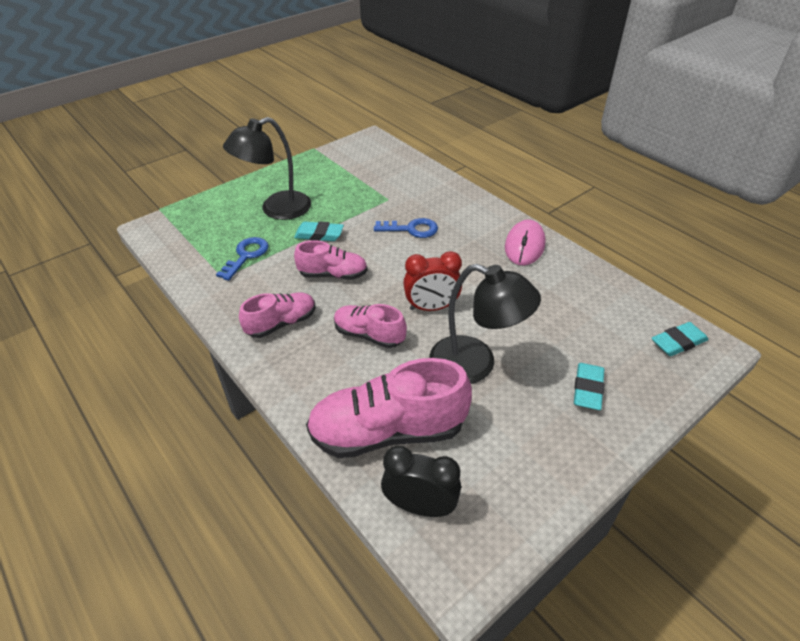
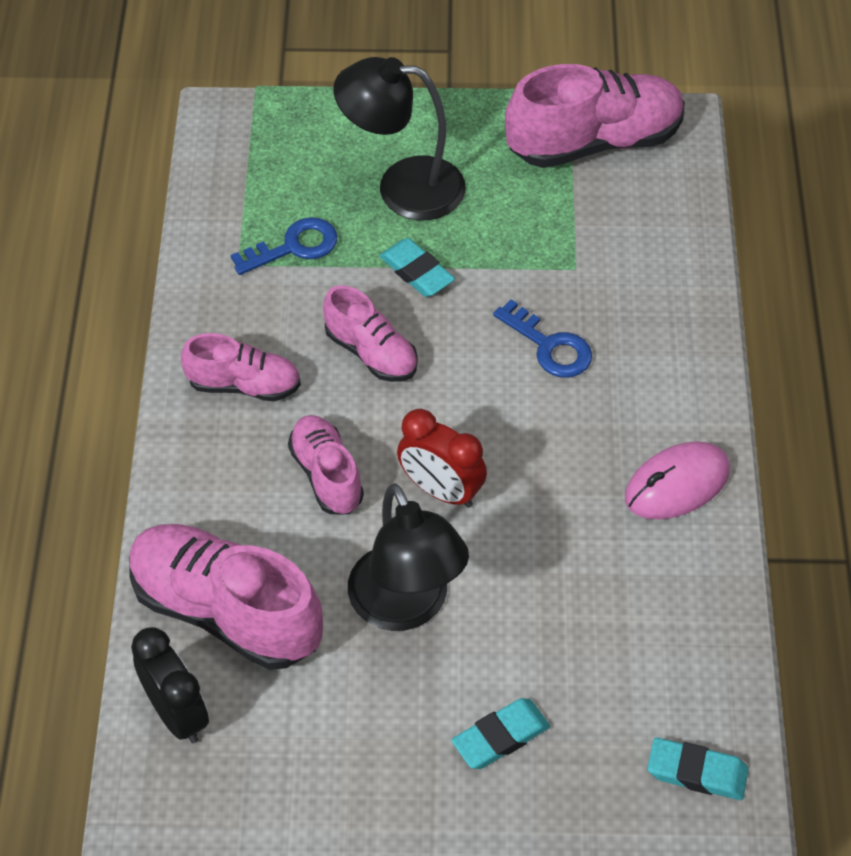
camera: 40 degrees right, 10 degrees up
(345, 158) = (594, 142): none -> pink shoe

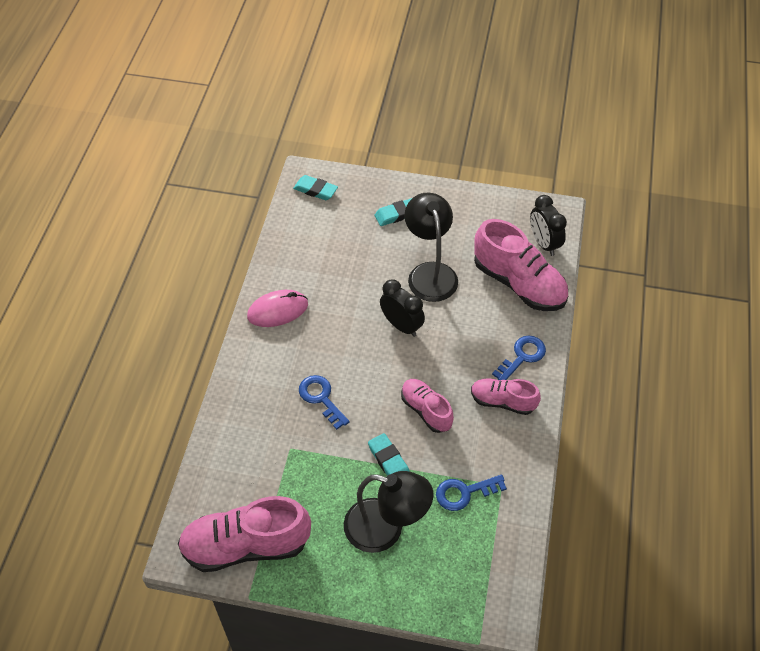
camera: 170 degrees left, 0 degrees up
(213, 466) = (522, 357): none -> blue key
(326, 475) = (461, 343): pink shoe -> none
(441, 490) = (401, 325): red clock -> black clock

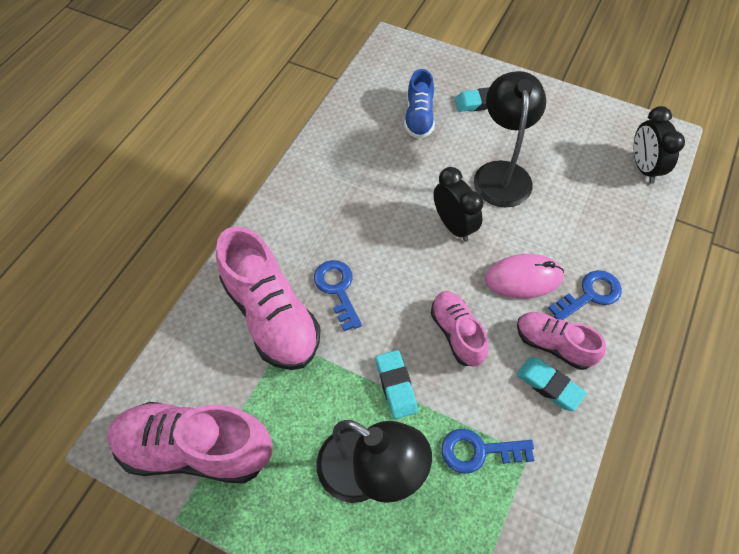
camera: 15 degrees right, 5 degrees up
(278, 310) = (319, 179): pink mouse -> pink mouse (523, 278)
(315, 190) = (398, 61): turquoise eraser -> turquoise eraser (549, 385)
(348, 239) = (419, 118): none -> blue shoe
(519, 283) = (604, 207): pink shoe -> pink shoe (271, 316)

